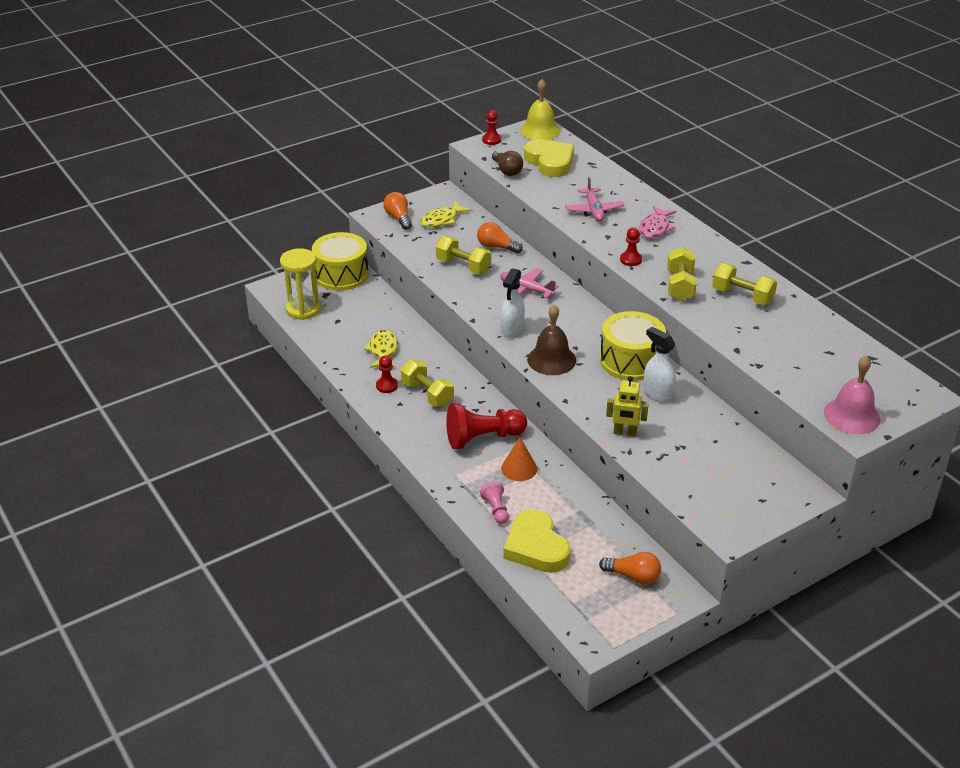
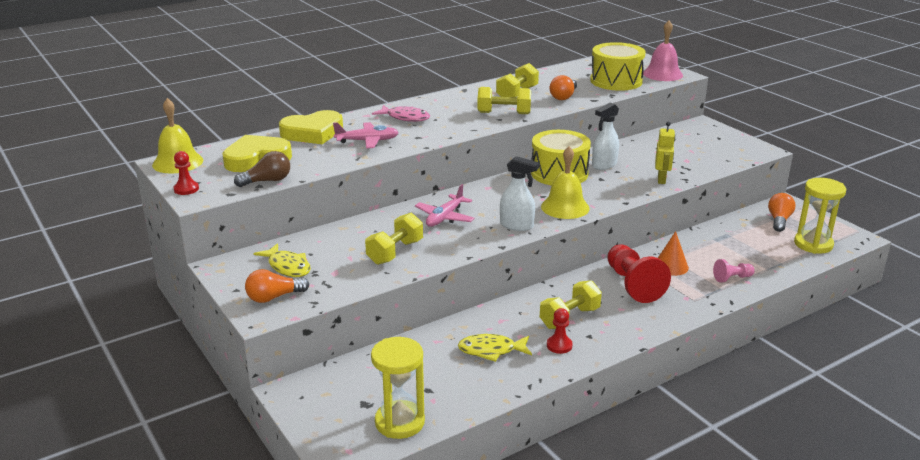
camera: 90 degrees left, 10 degrees down
(341, 275) = (319, 392): yellow drum -> yellow drum (616, 81)
(496, 247) = (358, 232): orange light bulb -> orange light bulb (563, 96)
(536, 547) = (769, 259): yellow heart -> yellow heart (313, 133)
(551, 359) = (565, 207): brown bell -> yellow bell
(574, 593) = (813, 244): none -> yellow hourglass
(630, 260) = (461, 129): red pawn -> none

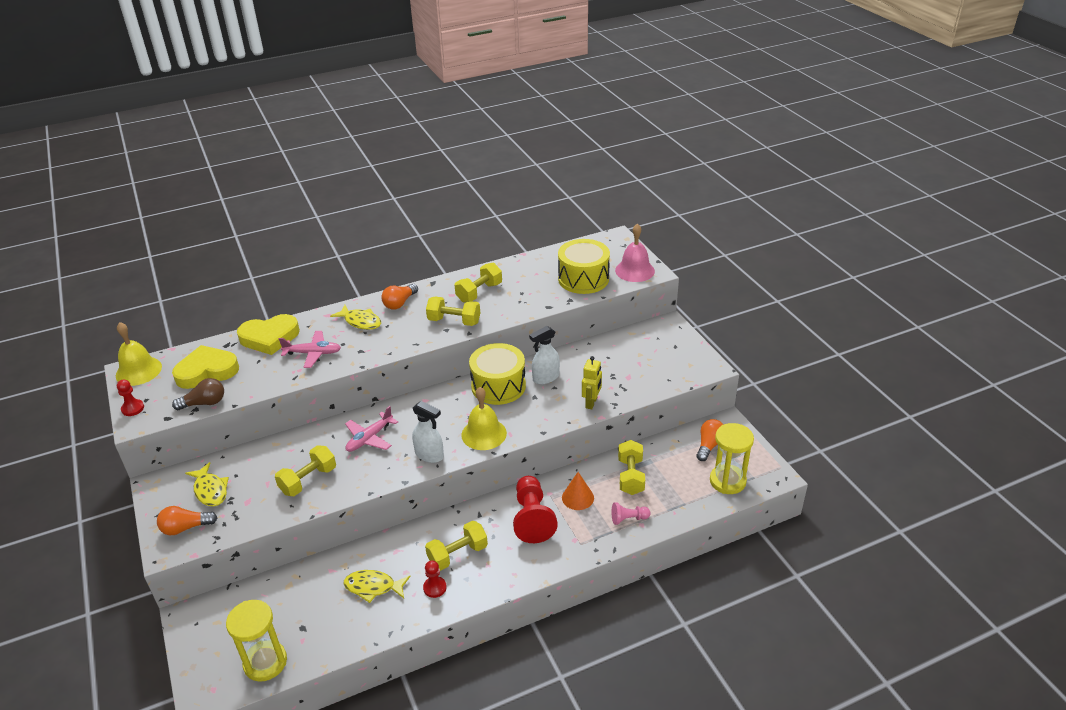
camera: 10 degrees right, 10 degrees up
(405, 118) = (360, 321): pink fish -> yellow fish
(563, 96) = (522, 300): orange light bulb -> orange light bulb (400, 303)
(715, 247) = (631, 476): none -> yellow dumbbell

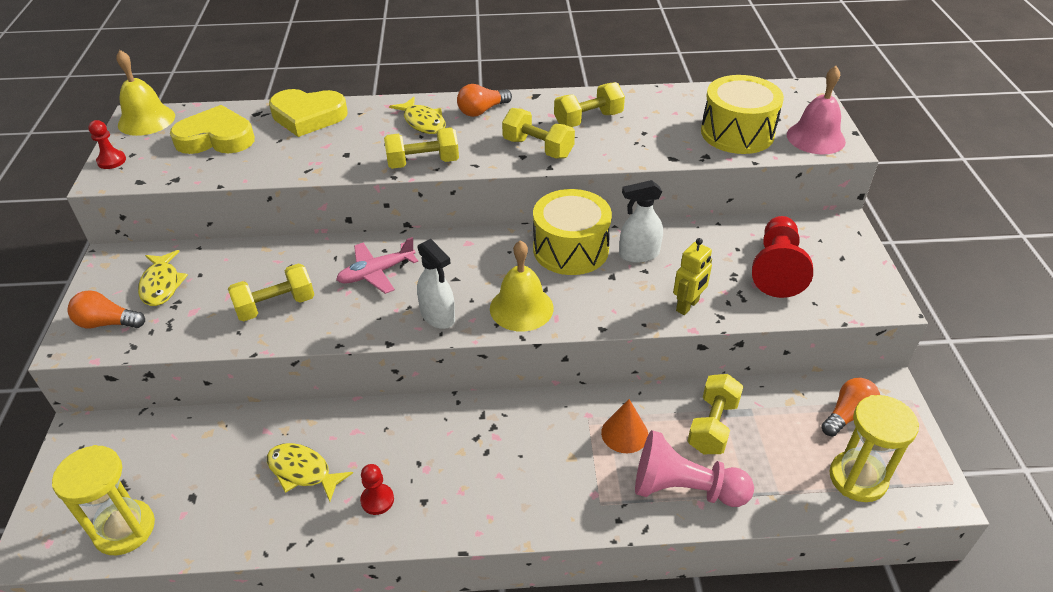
camera: 20 degrees right, 5 degrees up
(204, 403) = (189, 175): brown light bulb -> none
(313, 353) = (345, 147): pink plane -> none
(458, 555) = (428, 463): yellow dumbbell -> yellow dumbbell (423, 163)
(532, 518) = (550, 443): red pawn -> red pawn (777, 269)
(628, 519) = (684, 489): pink pawn -> pink pawn, size x1.97

